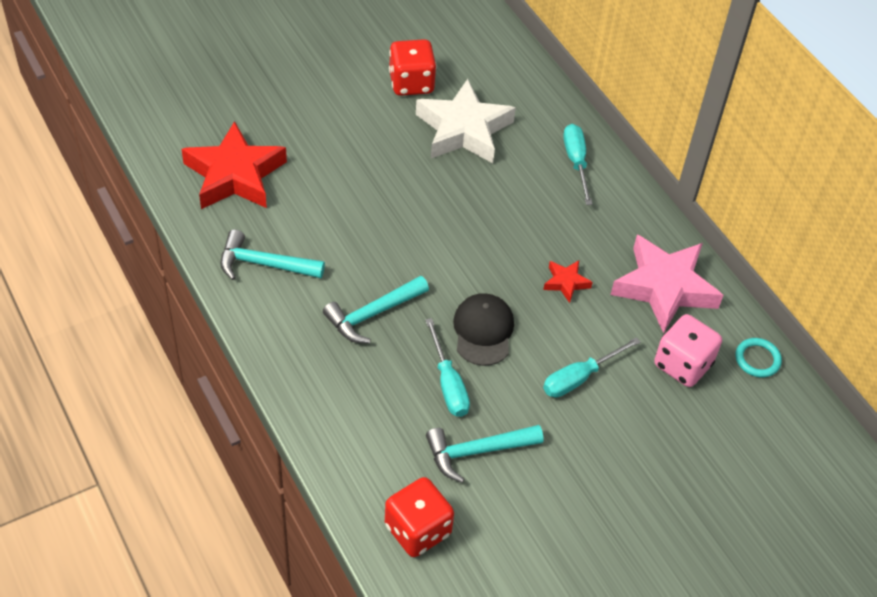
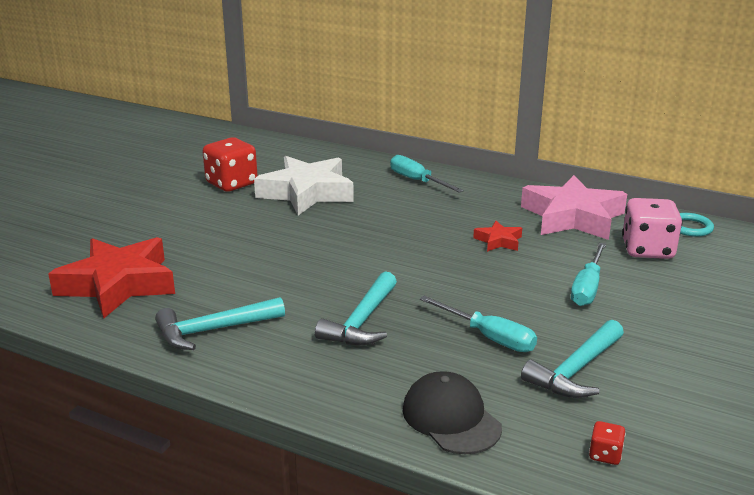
camera: 30 degrees left, 25 degrees down
(417, 530) = (605, 455): red dice -> red dice, size x0.45
(483, 331) = (473, 293): black cap -> black cap (451, 418)

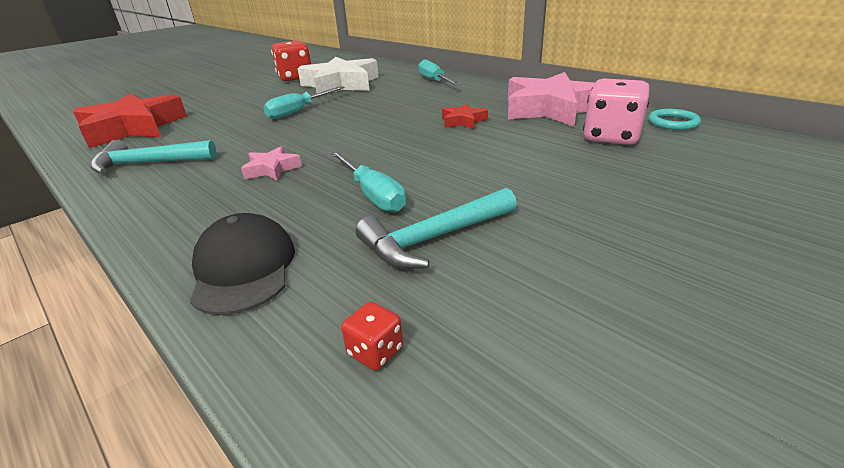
camera: 20 degrees right, 5 degrees up
(362, 321) = (272, 169): turquoise hammer -> pink star
(587, 288) = (518, 162): turquoise screwdriver -> turquoise screwdriver (299, 111)

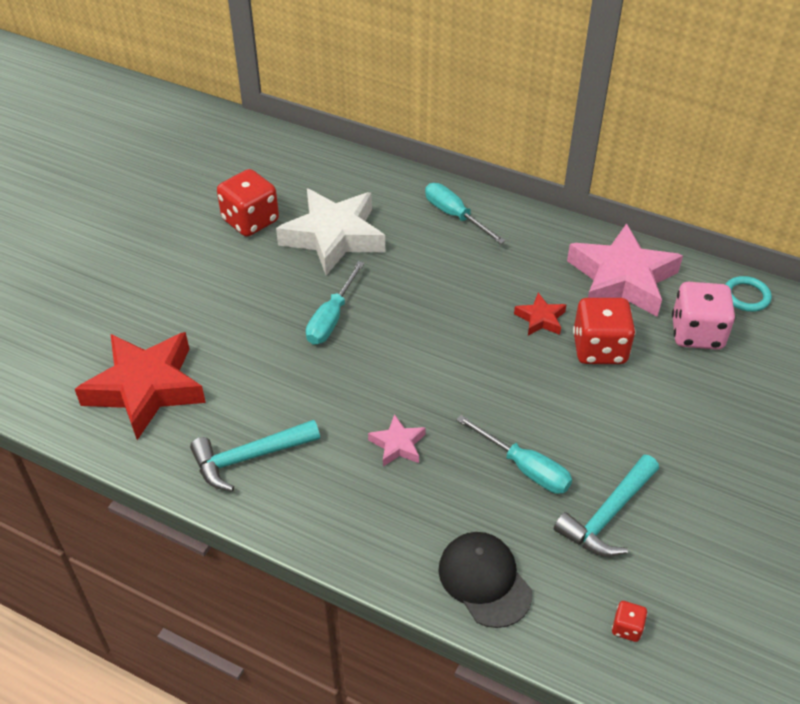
camera: 20 degrees left, 15 degrees up
(505, 138) = (599, 349): none -> red dice

